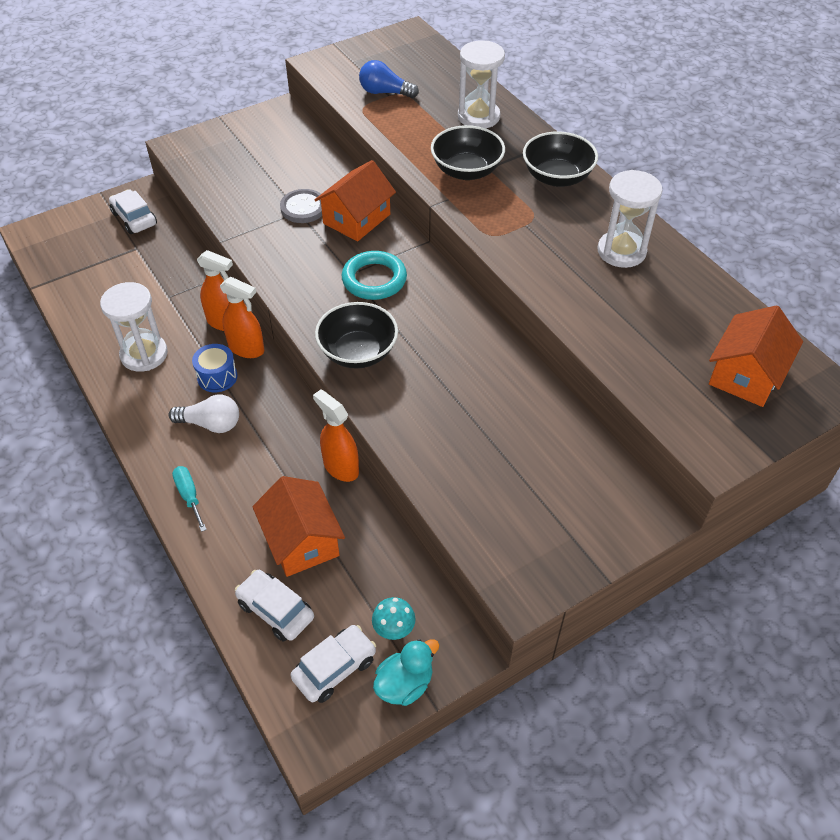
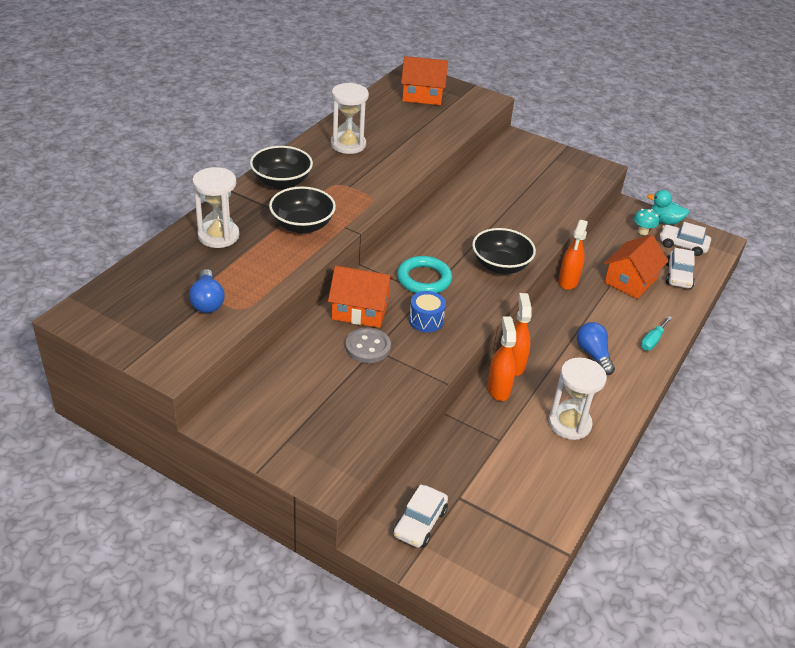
camera: 120 degrees left, 10 degrees down
(211, 424) = (593, 355): white light bulb -> blue light bulb
(217, 377) = (552, 369): blue drum -> blue drum (426, 320)

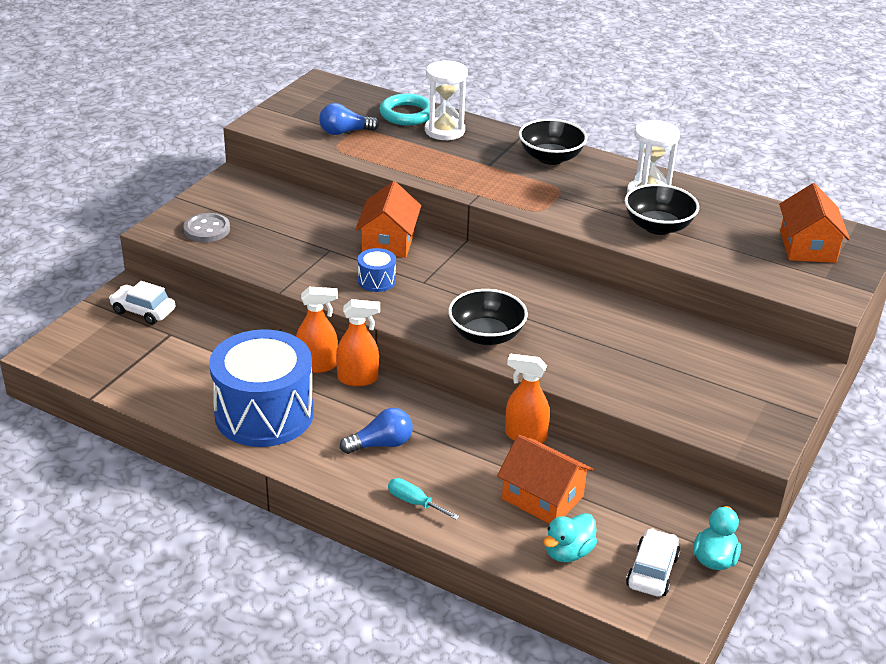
camera: 90 degrees right, 5 degrees down
(302, 225) = (474, 171): black bowl -> black bowl (658, 226)
(368, 347) = (332, 246): grey button -> grey button (207, 230)
(424, 279) = (448, 280): turquoise ring -> turquoise ring (407, 114)
(569, 423) = (264, 414): white hourglass -> blue drum
(643, 232) = (673, 528): turquoise mushroom -> none
(678, 276) = (568, 552): white car -> turquoise duck

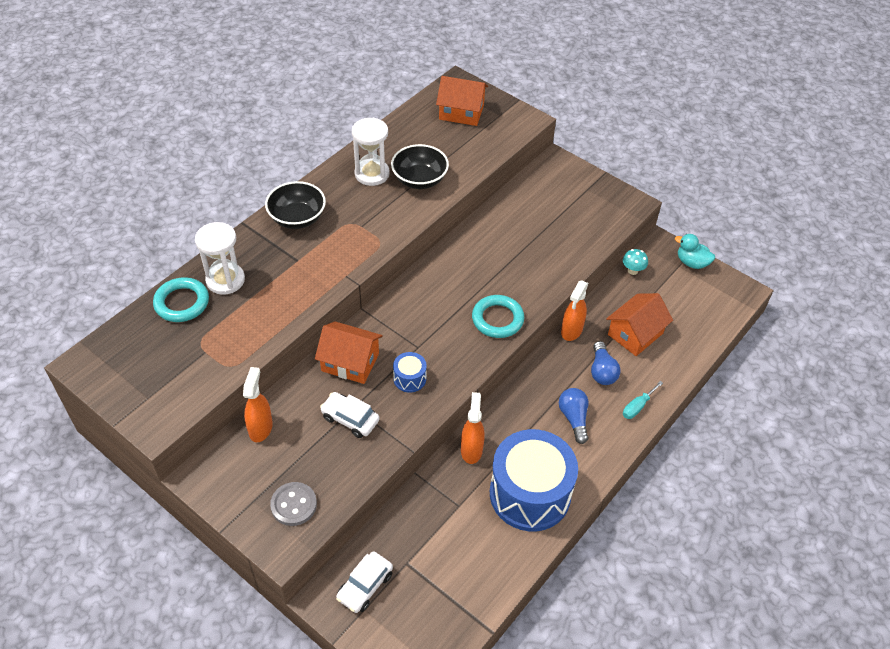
camera: 80 degrees left, 15 degrees up
(345, 132) = (201, 356): blue light bulb -> blue light bulb (602, 371)
(358, 379) = (493, 423): orange spray bottle -> orange spray bottle (260, 428)
(486, 335) = (497, 319): black bowl -> turquoise ring
(568, 552) = (686, 331): turquoise duck -> none
(652, 571) = (702, 294): white car -> white car (350, 419)
(664, 492) = (632, 270): none -> turquoise mushroom

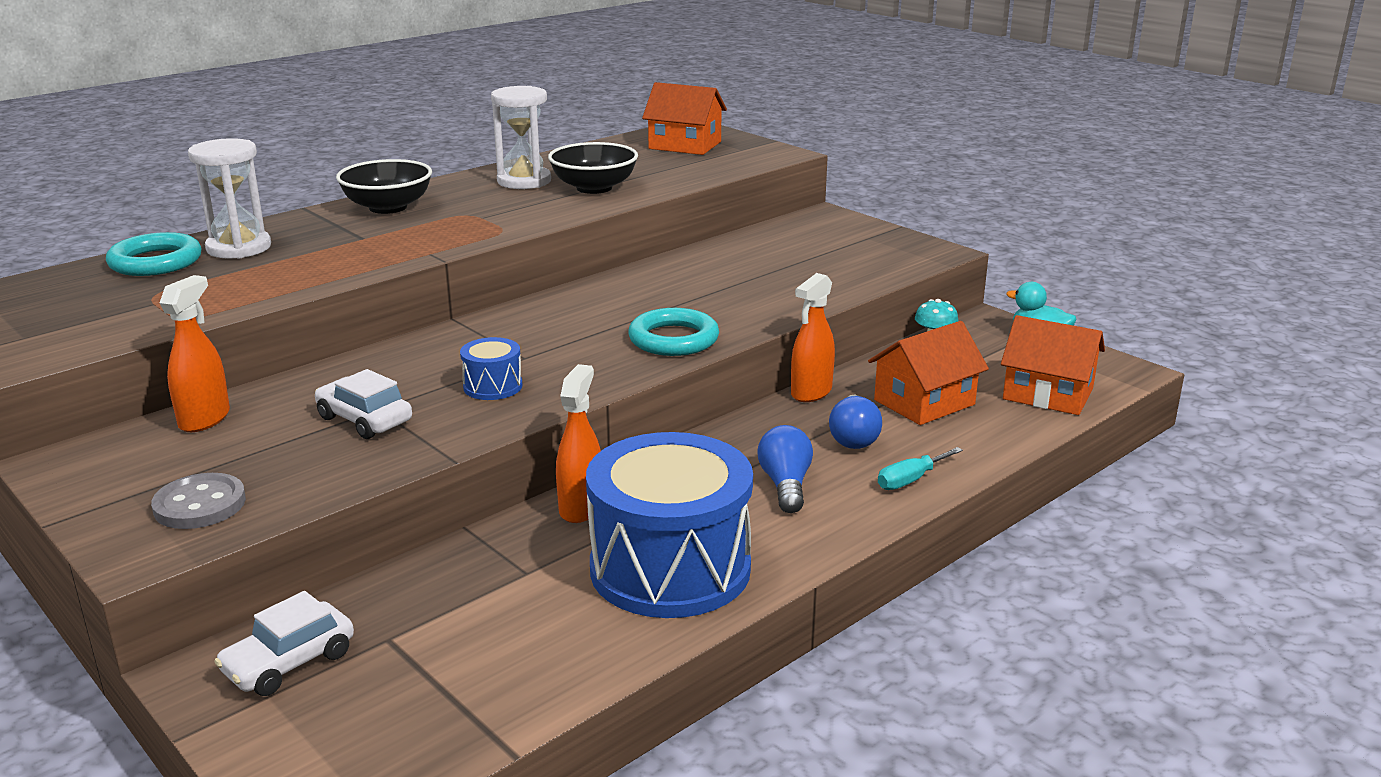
camera: 10 degrees right, 25 degrees down
(350, 362) = (401, 365): orange house -> orange house (1048, 394)

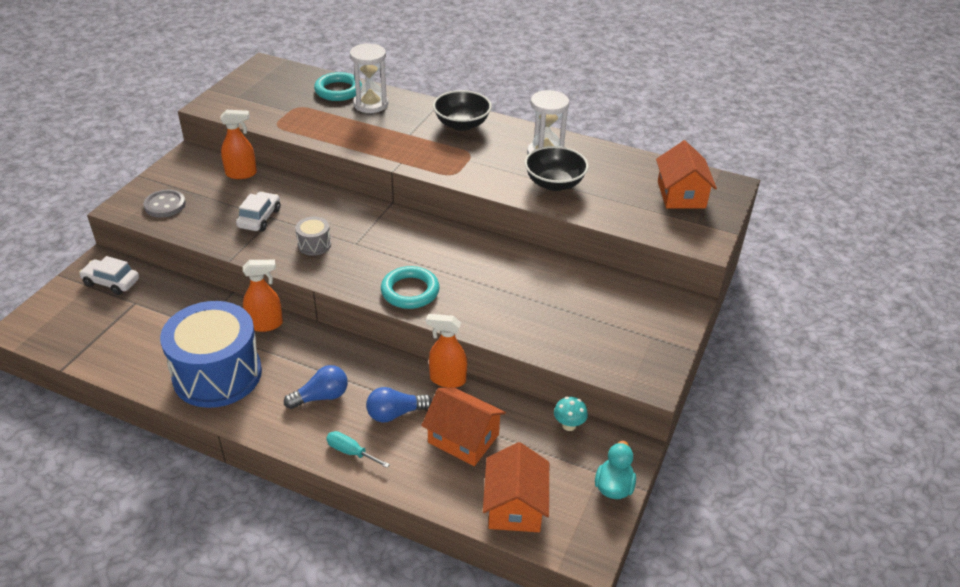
camera: 65 degrees right, 15 degrees up
(493, 386) = (314, 245): blue drum -> grey drum

